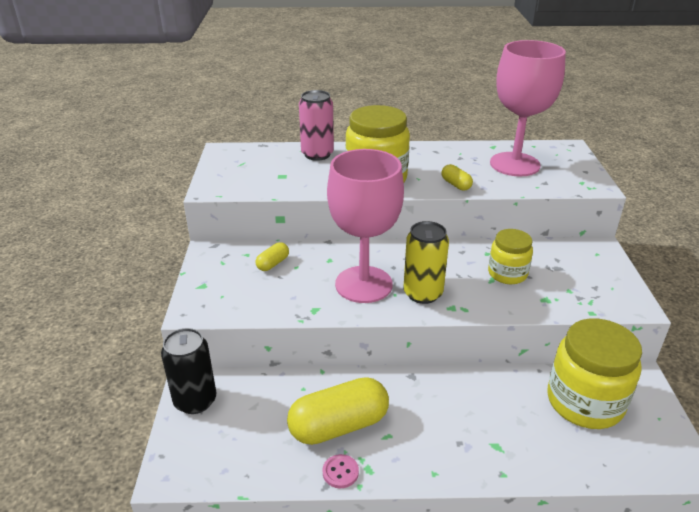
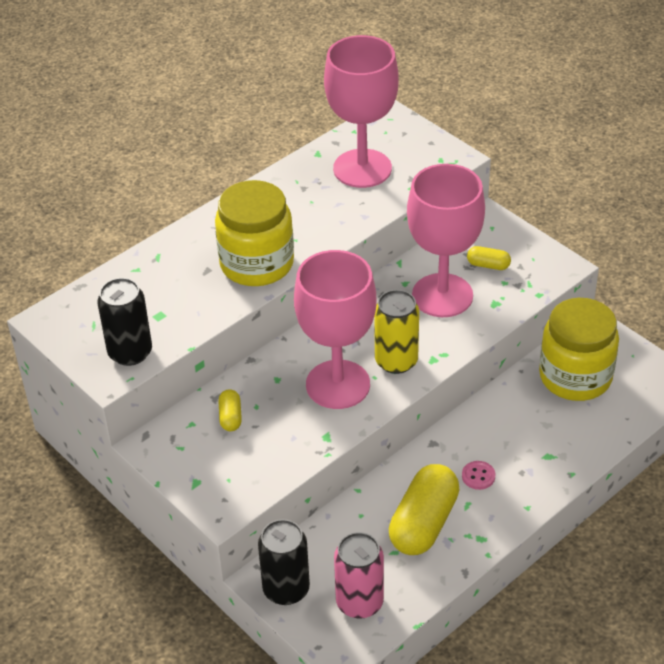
camera: 40 degrees left, 10 degrees up
(239, 184) = (130, 352): none -> black can
(317, 154) = (157, 265): pink can -> pink can (359, 602)
(340, 472) = (464, 555): pink button -> pink button (478, 476)
(456, 185) = (337, 227): yellow capsule -> yellow capsule (488, 265)
(507, 274) = (442, 295): yellow jar -> pink goblet

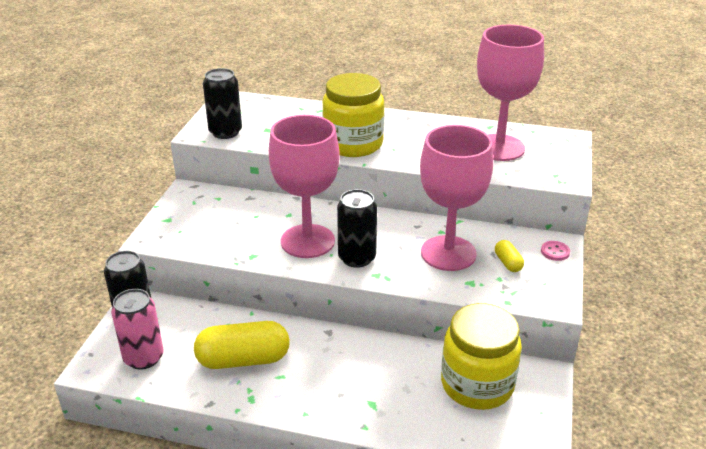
camera: 55 degrees right, 10 degrees down
(230, 417) = (237, 210): yellow capsule -> none
(396, 361) = (357, 258): yellow can -> black can
(478, 476) = (315, 370): pink button -> pink button (555, 252)

